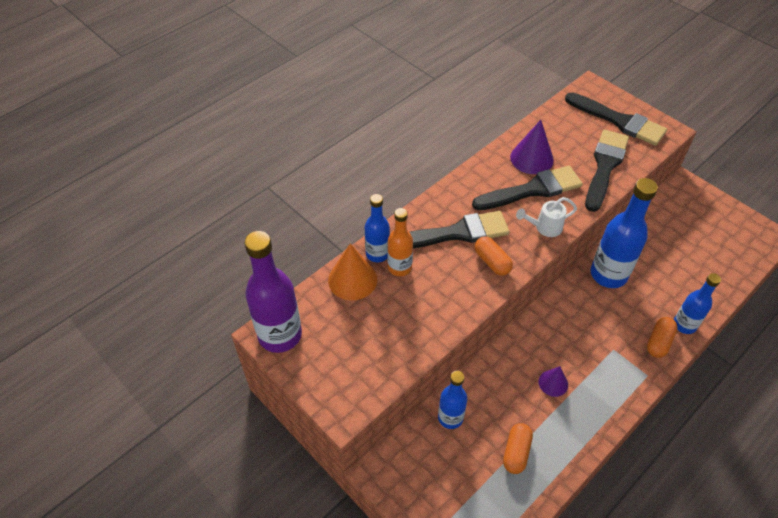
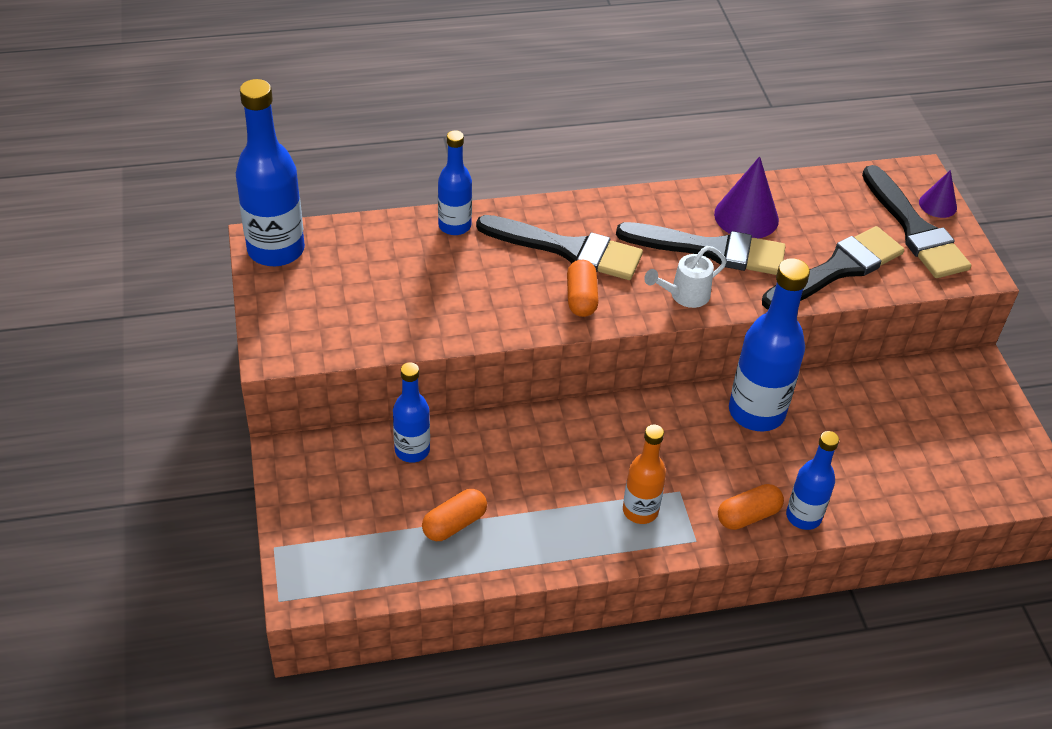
camera: 30 degrees right, 5 degrees down
(280, 335) = (276, 250): purple bottle -> blue bottle
(352, 279) = (402, 237): orange cone -> none
(399, 267) = (466, 251): orange bottle -> orange bottle (640, 511)
(544, 227) = (684, 295): white watering can -> white watering can turned 45 degrees counterclockwise
(553, 383) = (567, 483): purple cone -> purple cone (937, 205)

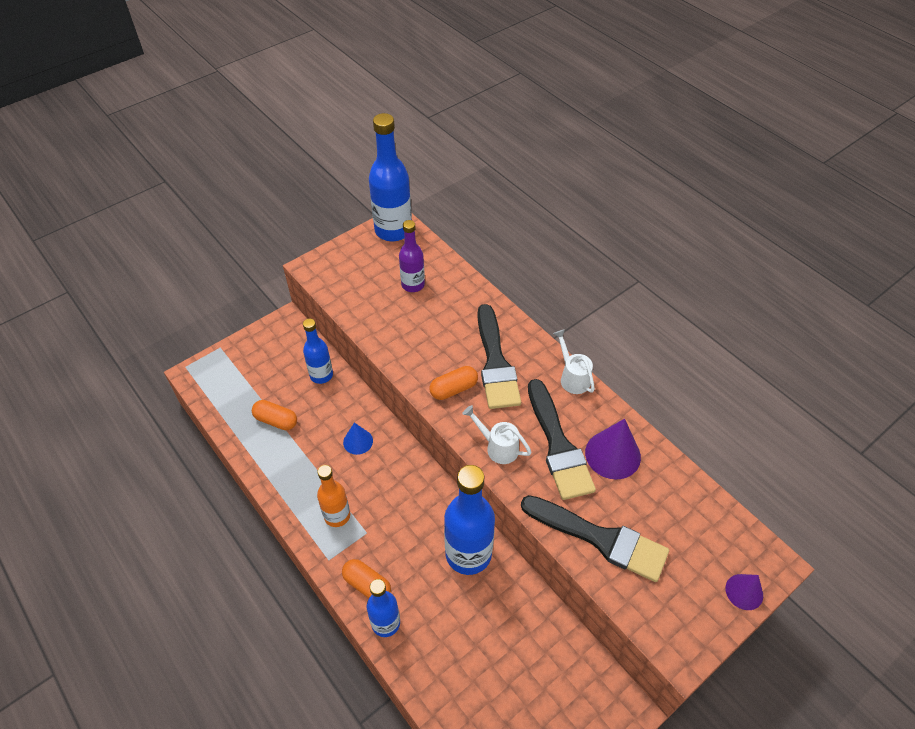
camera: 65 degrees right, 5 degrees up
(390, 269) = (413, 285): none -> purple bottle
(454, 226) = (473, 297): blue bottle -> none
(544, 451) = (358, 441): none -> blue cone
(631, 200) = (572, 377): none -> white watering can
(914, 229) = (696, 582): black brush -> none

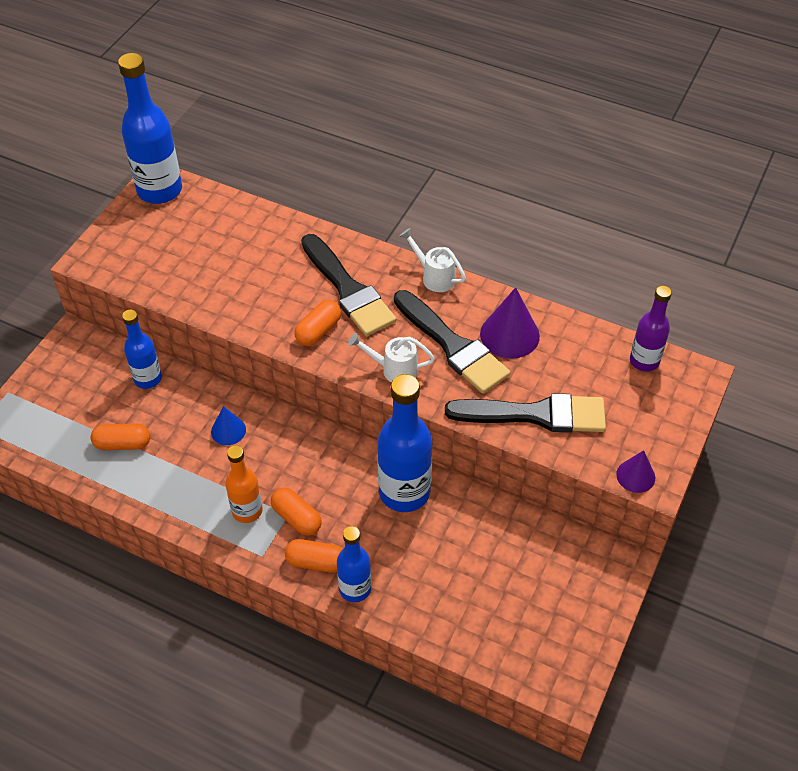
camera: 25 degrees left, 0 degrees up
(371, 539) = (296, 518): none -> orange capsule
(413, 285) = (215, 241): purple bottle -> purple bottle (644, 361)
(744, 591) = (684, 409): purple cone -> purple cone (635, 476)

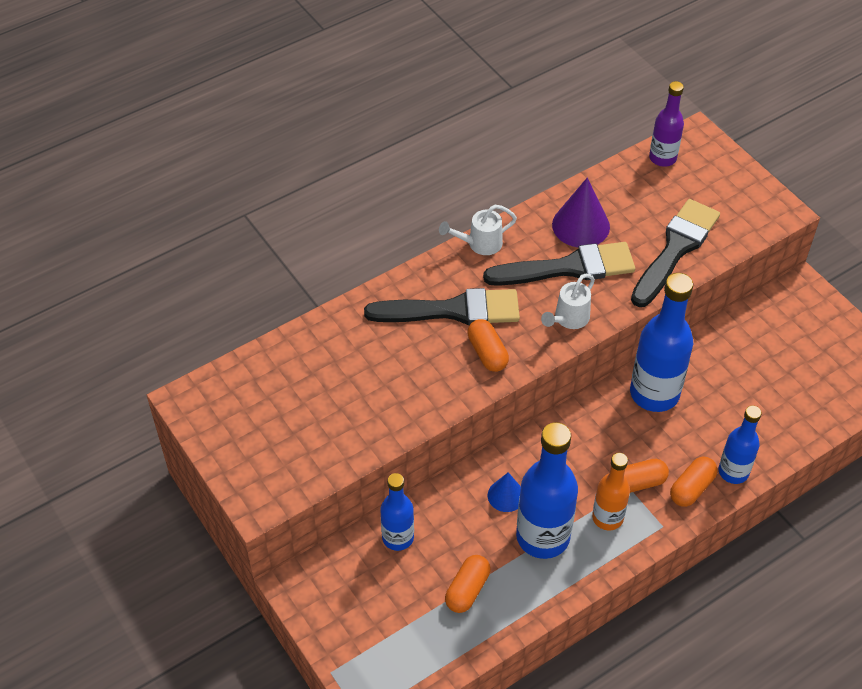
camera: 60 degrees left, 0 degrees up
(160, 190) = (204, 404): blue bottle -> blue bottle (542, 537)
(635, 476) = (770, 219): purple cone -> none

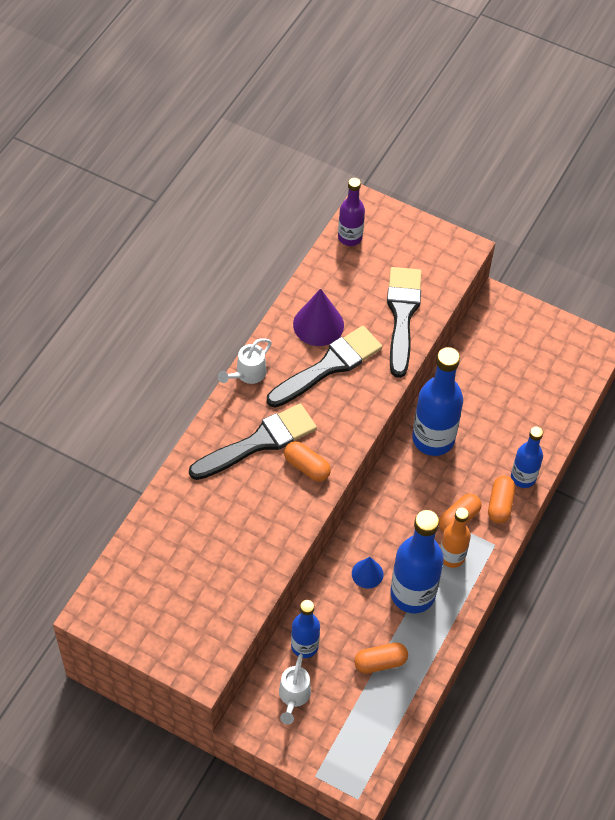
camera: 30 degrees left, 5 degrees up
(467, 590) = (380, 662): orange capsule -> orange capsule turned 75 degrees clockwise
(568, 319) = (353, 410): white watering can -> white watering can (293, 696)

